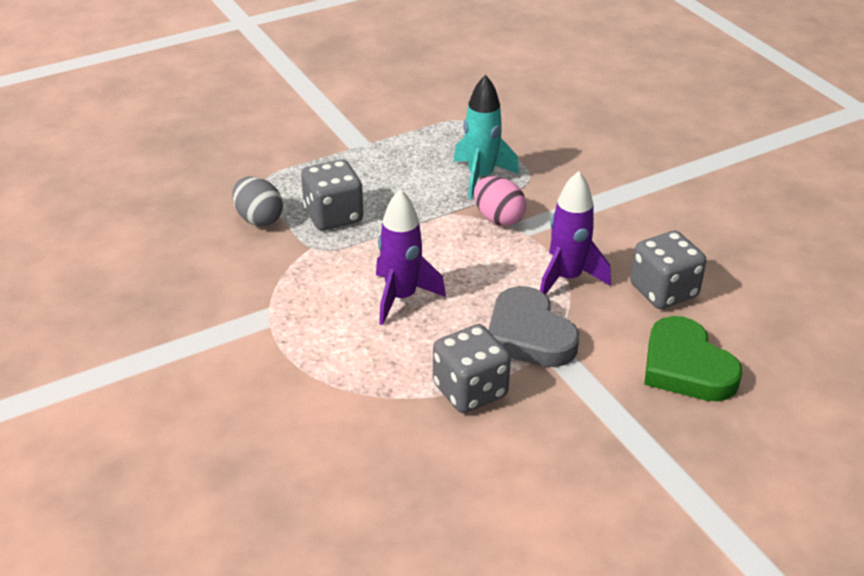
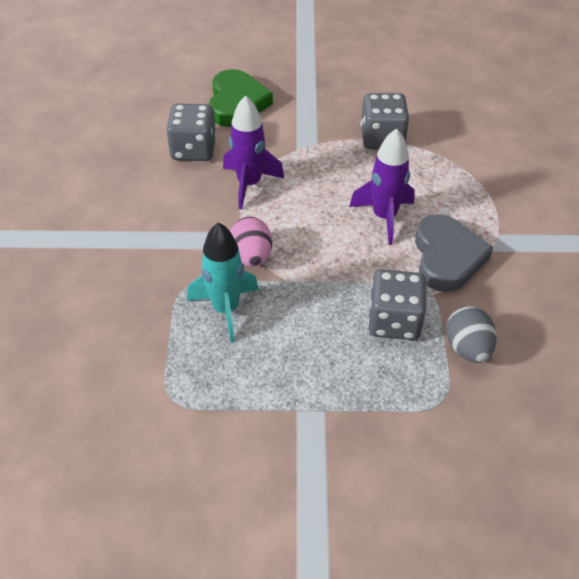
camera: 150 degrees left, 10 degrees up
(528, 335) = (314, 156): grey heart -> grey heart (447, 257)

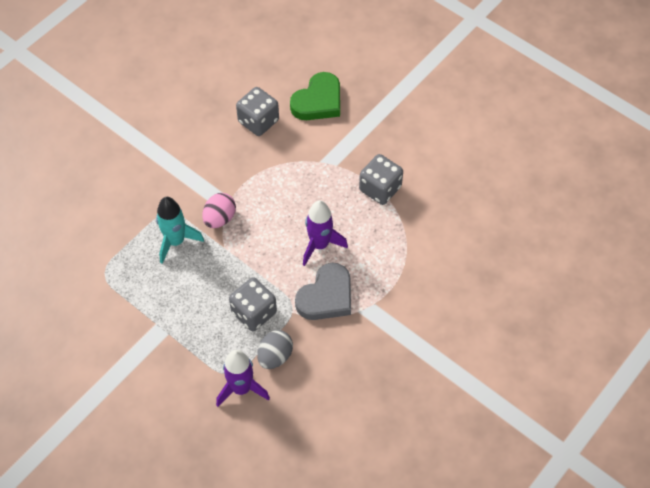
camera: 40 degrees right, 10 degrees up
(249, 184) = (266, 168): purple rocket -> purple rocket (241, 388)

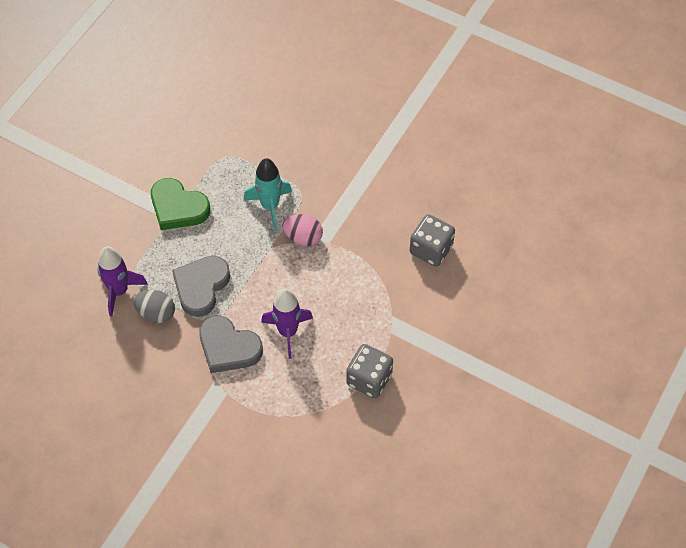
camera: 80 degrees right, 0 degrees up
(254, 312) = (201, 287): grey dice -> grey heart
(318, 101) = (472, 301): green heart -> green heart (178, 207)

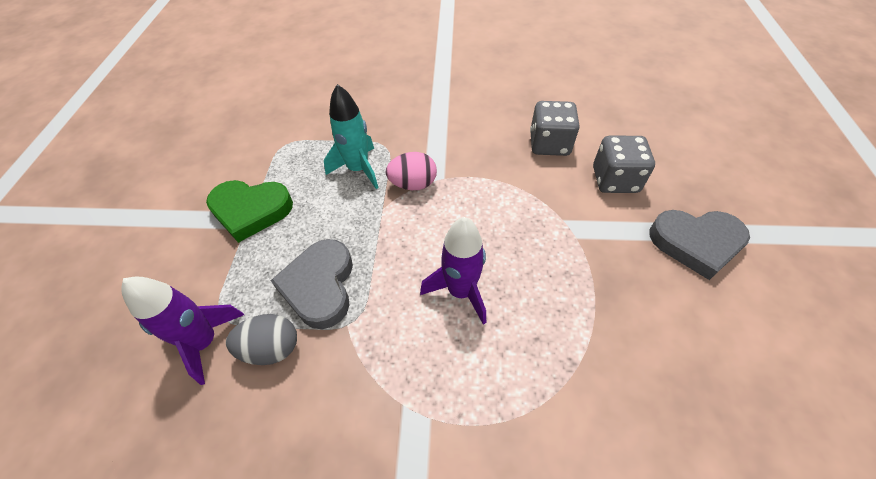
camera: 25 degrees left, 5 degrees down
(228, 347) = (396, 348): grey heart -> grey heart (696, 243)
(369, 379) = (597, 302): grey dice -> grey dice (615, 180)

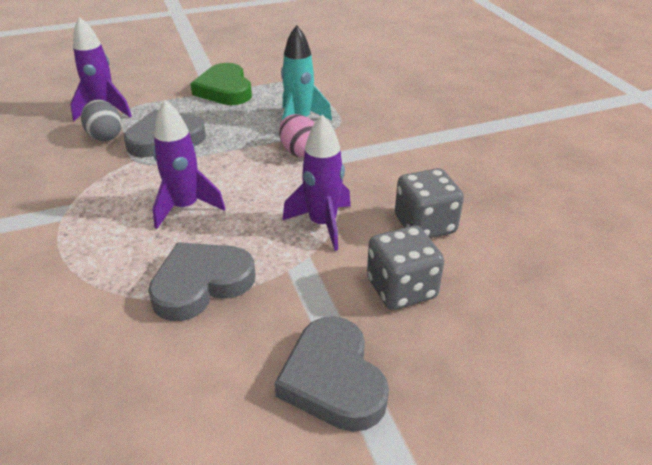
camera: 65 degrees right, 15 degrees down
(526, 200) = (322, 224): none -> purple rocket
(578, 301) = (201, 284): none -> grey heart

